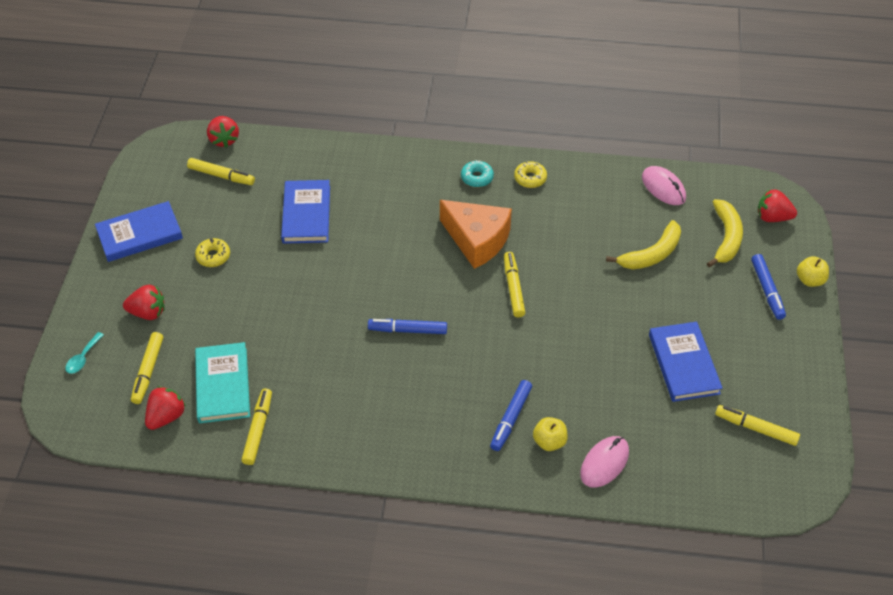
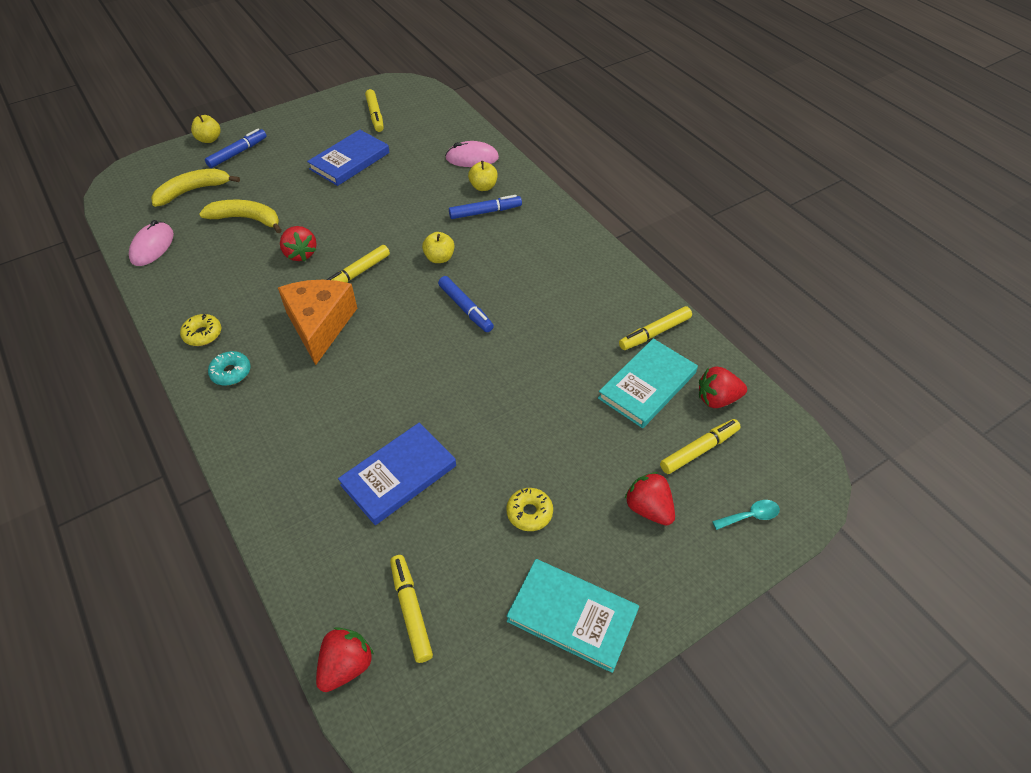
camera: 130 degrees left, 0 degrees up
(139, 234) = (572, 616): blue book -> turquoise book
(481, 349) = (439, 258): none -> yellow apple
(772, 217) = (147, 178): red strawberry -> red strawberry (300, 254)

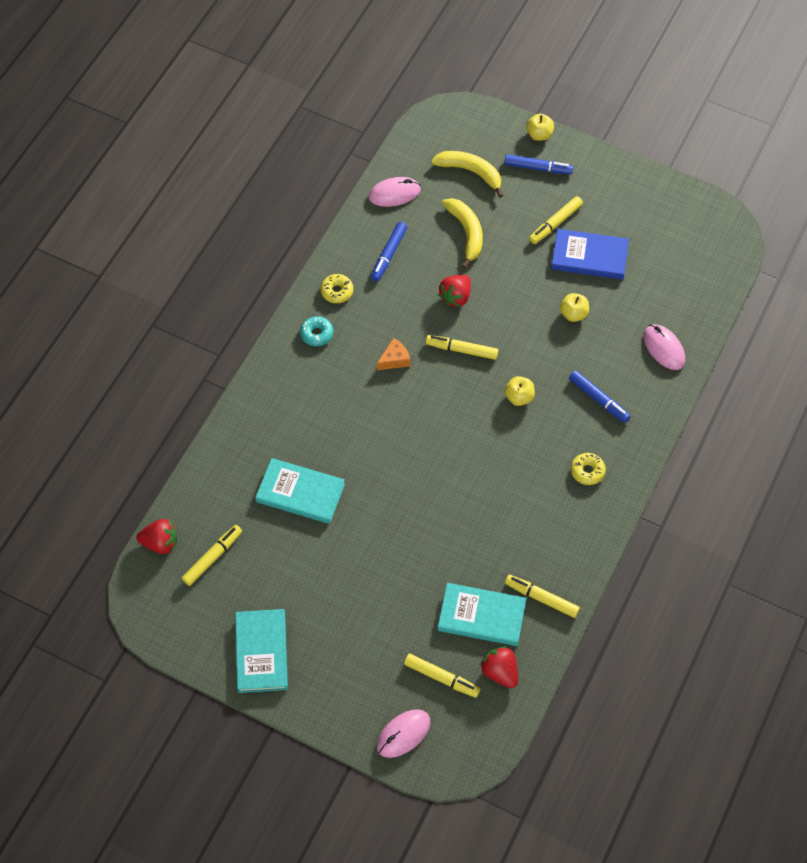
camera: 60 degrees right, 10 degrees up
(320, 325) = (394, 359): orange cheese -> orange cheese, size x0.47
(375, 115) = (667, 234): yellow marker -> yellow marker (555, 223)
(399, 475) = (300, 493): blue book -> turquoise book
(465, 308) = (477, 448): blue marker -> blue marker (389, 254)
(483, 187) = (630, 379): yellow apple -> yellow apple (573, 314)
(529, 513) = (320, 589): yellow donut -> yellow donut (587, 471)
(648, 508) = (369, 664): red strawberry -> none
(750, 516) = (403, 734): turquoise spoon -> pink mouse

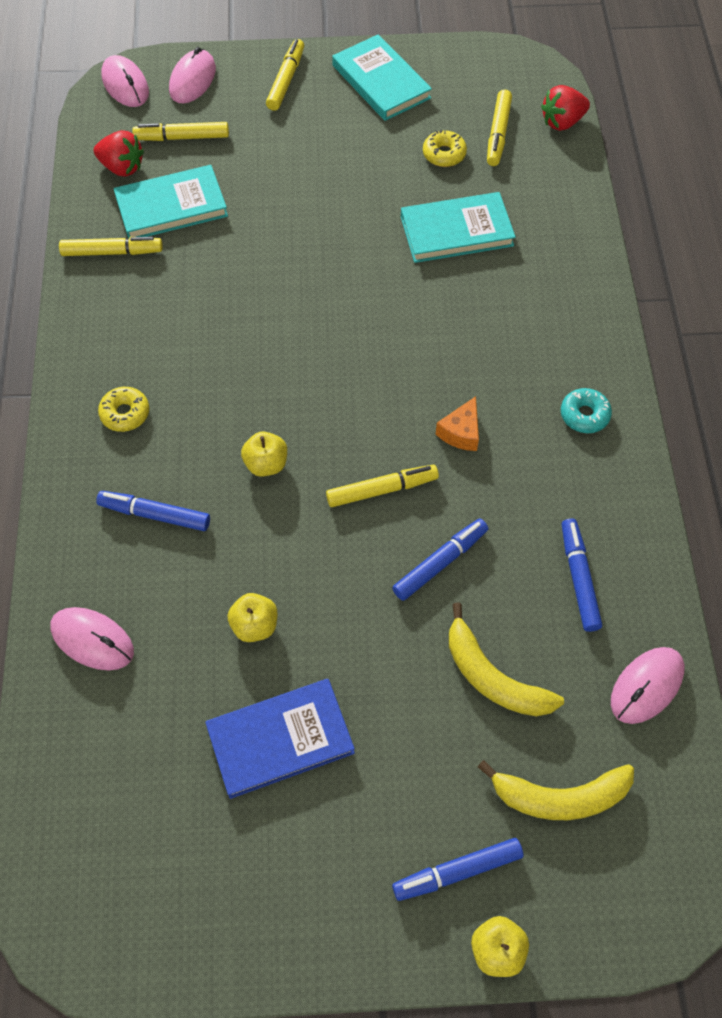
camera: 150 degrees right, 0 degrees up
(337, 291) = (605, 485): yellow donut -> yellow donut (444, 154)
(456, 297) = (440, 563): red strawberry -> blue marker
(458, 758) = (125, 85): none -> pink mouse
(555, 223) = (366, 773): yellow marker -> yellow marker (286, 80)

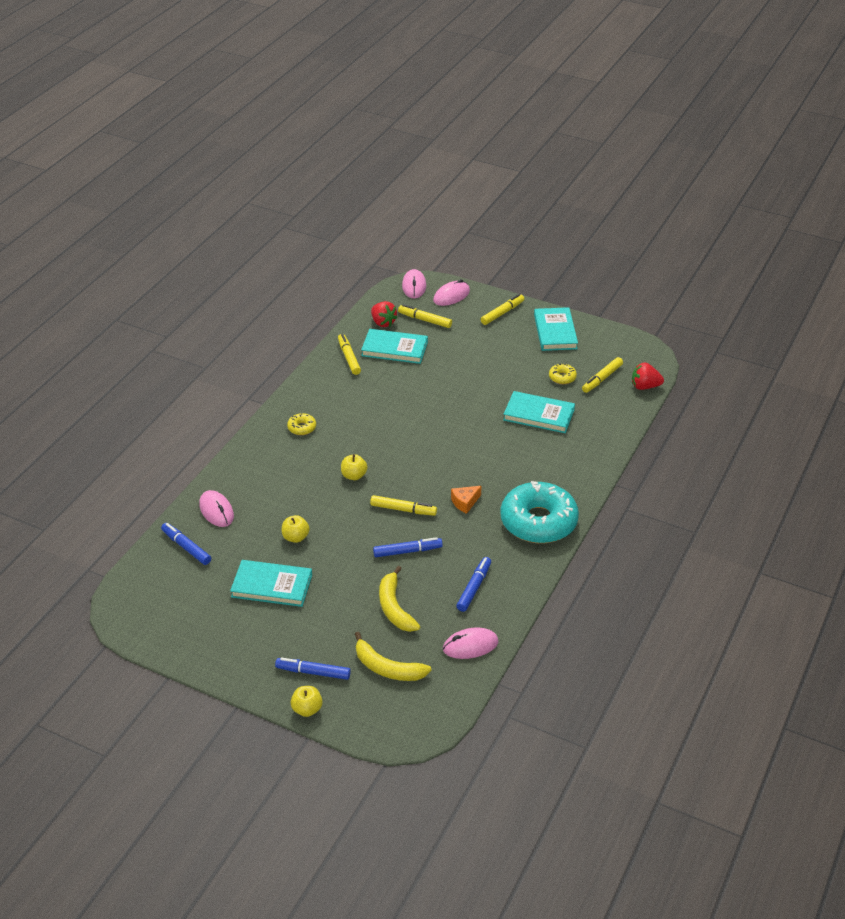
camera: 30 degrees right, 20 degrees down
(112, 252) = (349, 358): yellow marker -> yellow marker turned 135 degrees counterclockwise
(155, 515) = (283, 474): blue marker -> blue marker (186, 547)
(280, 739) = (272, 586): blue book -> turquoise book
(584, 415) = (538, 522): turquoise donut -> turquoise donut, size x2.49

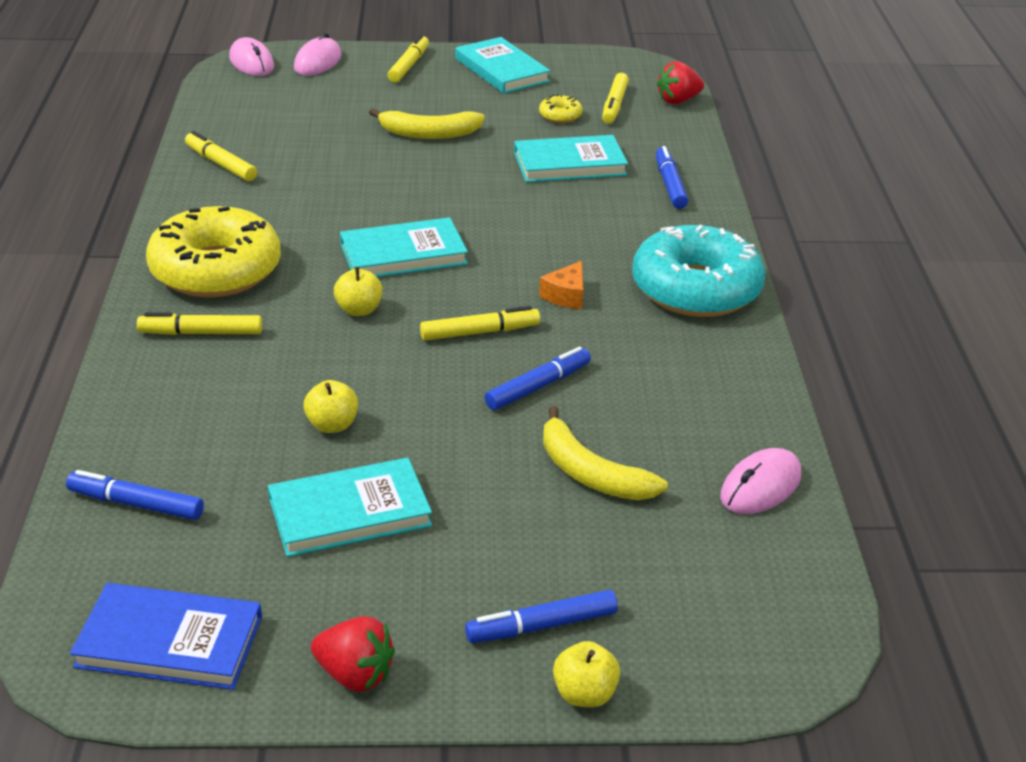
camera: 30 degrees left, 5 degrees down
(160, 617) = (169, 641): none -> blue book
(216, 511) = (153, 429): pink mouse -> none
(302, 428) = (216, 270): yellow donut -> yellow donut, size x2.49
(383, 323) = (240, 112): red strawberry -> red strawberry (355, 674)
(387, 668) = (662, 569): yellow banana -> yellow banana (428, 134)
(394, 349) = (285, 138): turquoise book -> turquoise book (403, 254)
(425, 320) = (302, 96): yellow marker -> yellow marker (201, 333)
(474, 588) = (687, 403): blue marker -> blue marker (670, 184)

